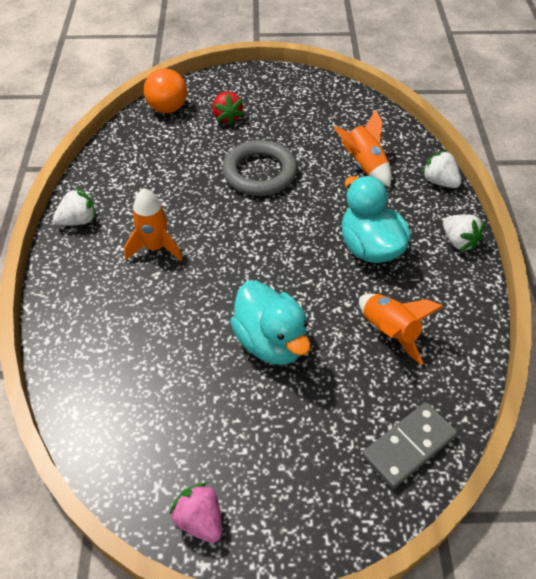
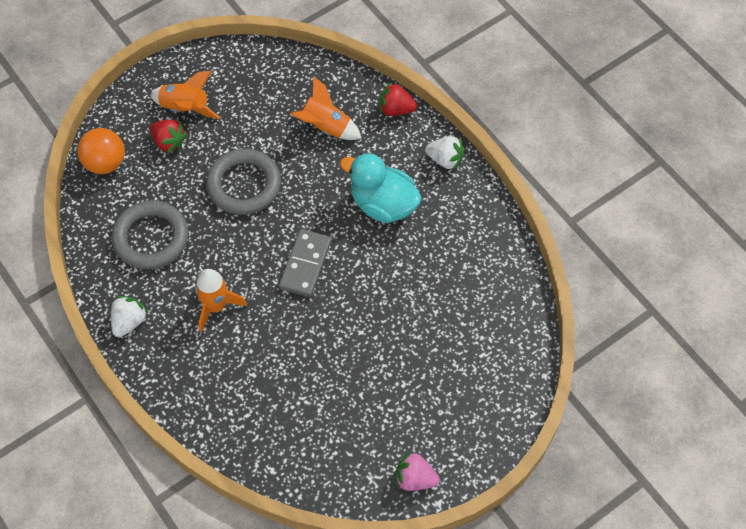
camera: 35 degrees left, 10 degrees up
(152, 172) = (151, 238): none -> grey ring
(271, 341) = (367, 328): turquoise duck -> none
(389, 332) = (444, 269): orange rocket -> orange rocket (185, 108)
(408, 446) = (510, 345): grey domino -> grey domino (305, 264)
(439, 182) = (396, 109): white strawberry -> red strawberry

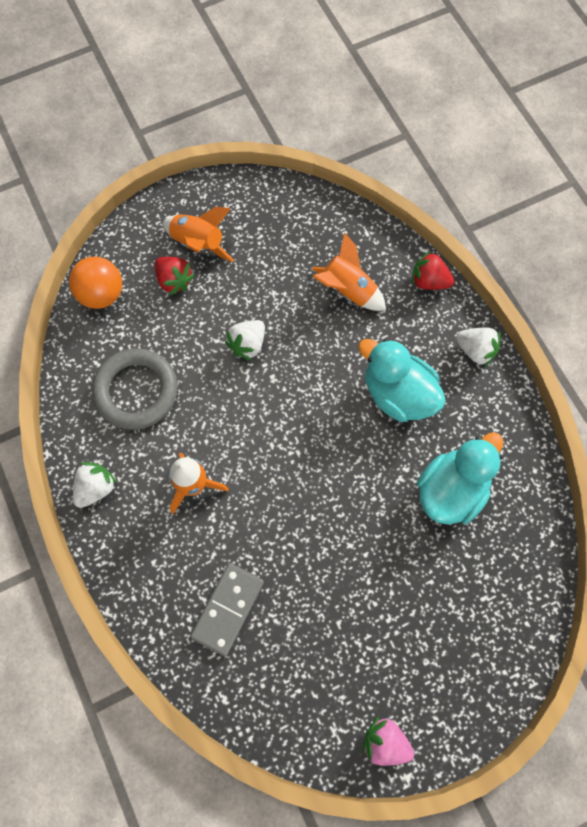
camera: 10 degrees right, 10 degrees up
(244, 185) = (247, 344): grey ring -> white strawberry
(305, 264) = (300, 451): grey domino -> grey domino (227, 609)
(441, 274) = (451, 489): none -> turquoise duck

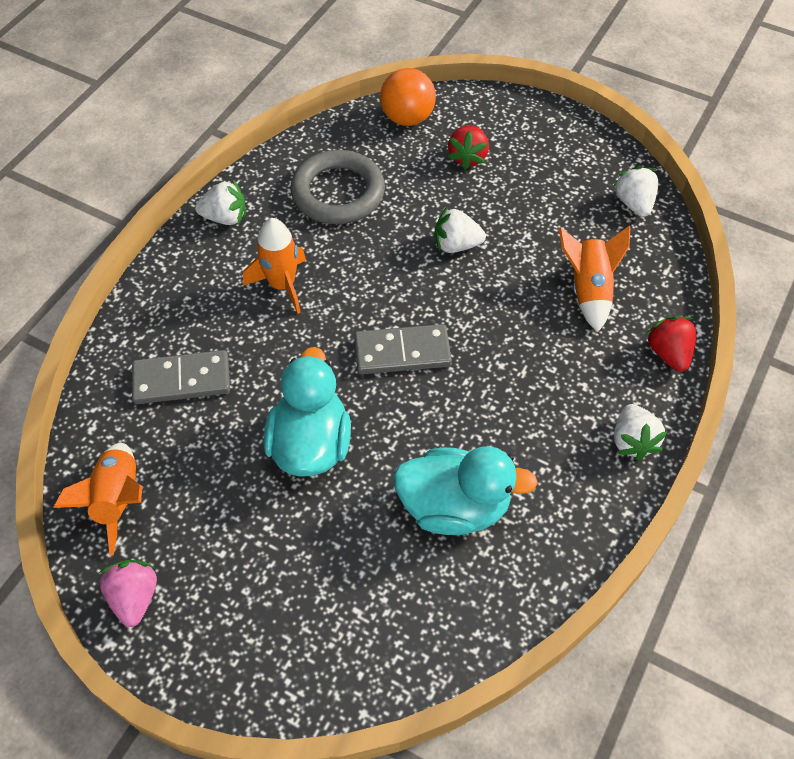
camera: 55 degrees right, 15 degrees down
(198, 243) = (521, 153): orange rocket -> orange rocket (118, 500)
(299, 208) = (634, 203): none -> white strawberry
(312, 442) = (402, 352): none -> grey domino
(398, 393) = (518, 396): turquoise duck -> turquoise duck (310, 444)

